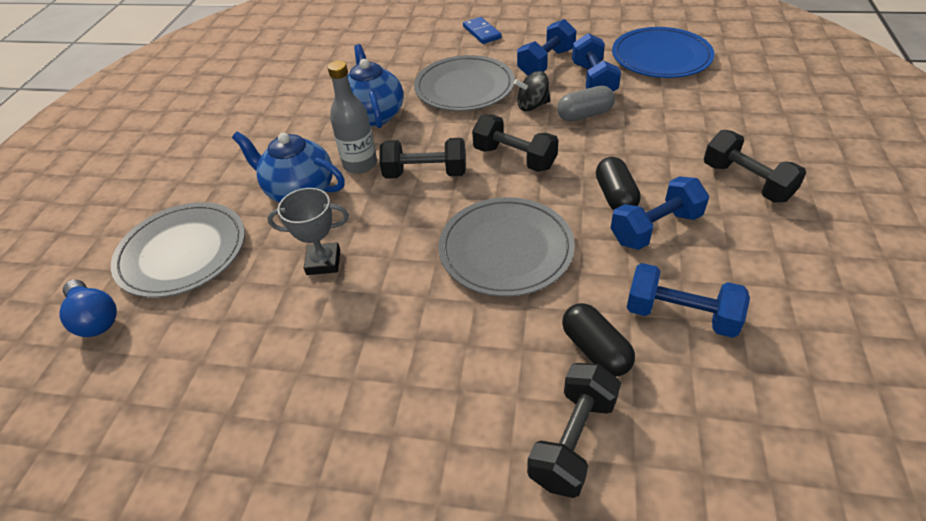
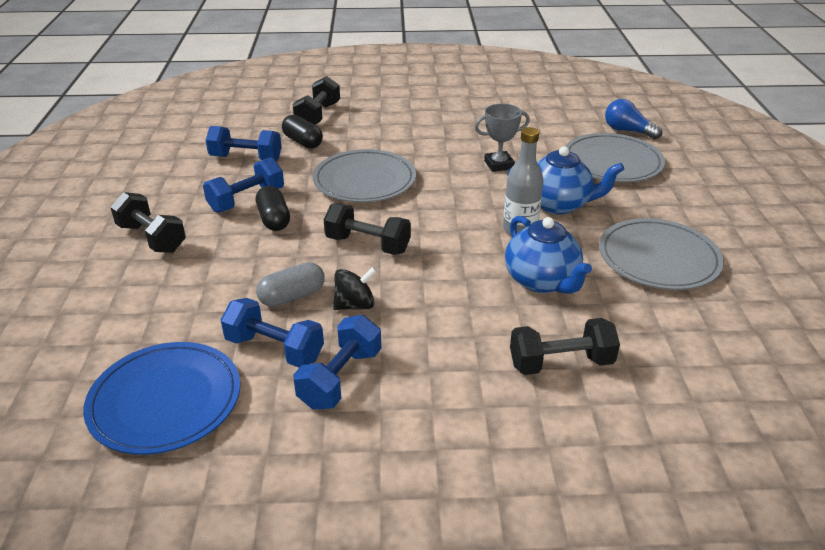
camera: 165 degrees right, 10 degrees down
(425, 174) = (451, 225): black dumbbell -> black dumbbell (560, 363)
(464, 87) = (448, 327): grey plate -> grey plate (658, 258)
(482, 32) = (457, 446): blue domino -> none
(593, 80) = (275, 349): blue dumbbell -> blue dumbbell turned 45 degrees counterclockwise

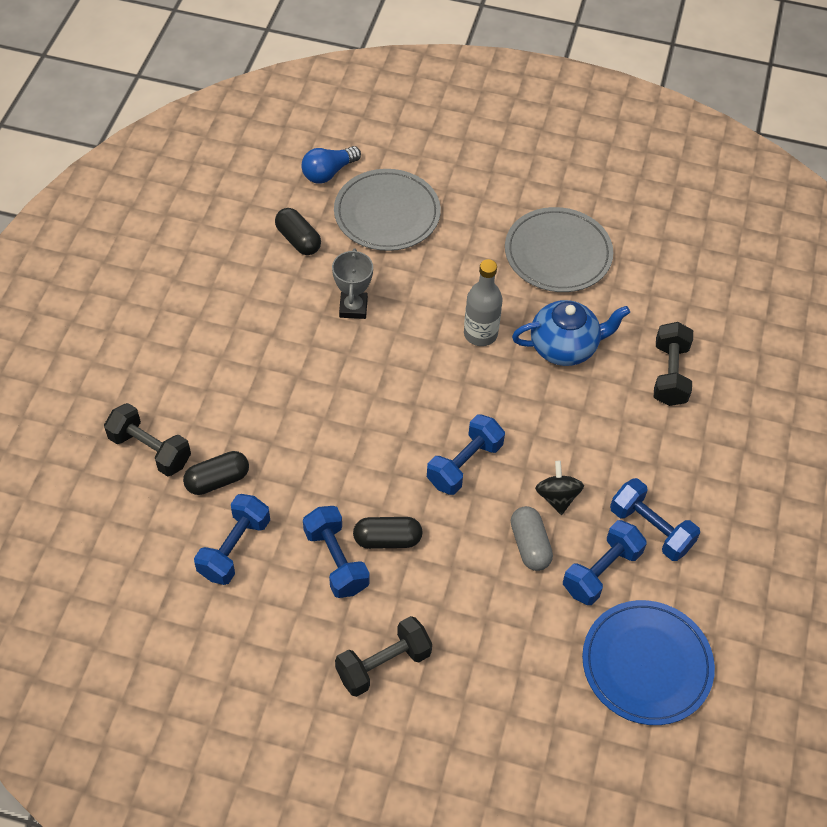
camera: 75 degrees left, 20 degrees up
(364, 180) = (337, 438): grey plate -> none
(368, 244) = (464, 464): black dumbbell -> blue dumbbell
(546, 131) = (298, 240): none -> black capsule
(558, 204) = (449, 288): blue teapot -> none

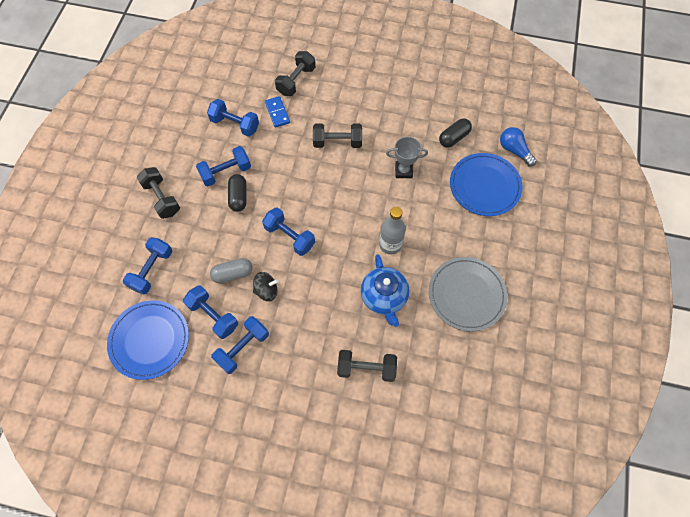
camera: 90 degrees right, 10 degrees up
(217, 480) = (277, 113): black capsule -> blue domino
(290, 392) = (337, 142): none -> black dumbbell
(387, 213) = (484, 186): grey plate -> blue plate
(524, 670) = (152, 270): none -> blue dumbbell

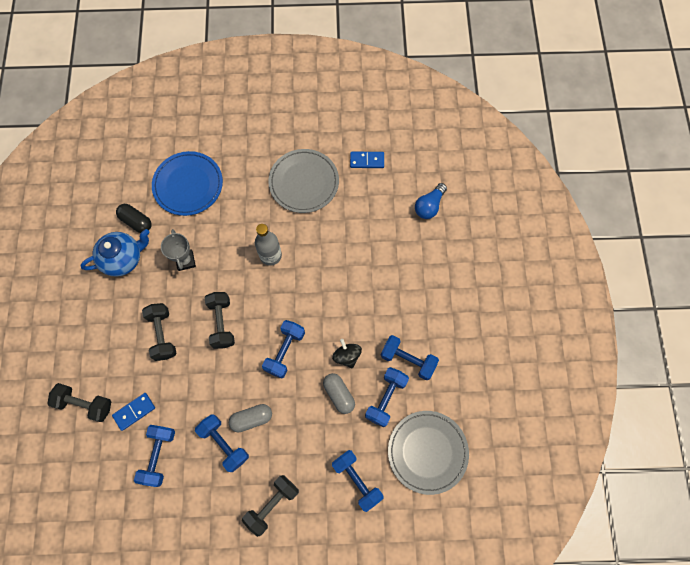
camera: 105 degrees left, 5 degrees up
(149, 340) = (427, 452): blue plate -> grey plate
(152, 270) = (357, 480): blue dumbbell -> blue dumbbell turned 45 degrees clockwise
(238, 197) = (251, 419): black capsule -> grey capsule
(366, 368) = (393, 249): black dumbbell -> black dumbbell (221, 323)
(384, 297) = (325, 249): blue teapot -> blue teapot (123, 259)
(481, 369) = (367, 160): none -> blue domino
(514, 150) = (142, 165): blue light bulb -> blue light bulb (429, 206)

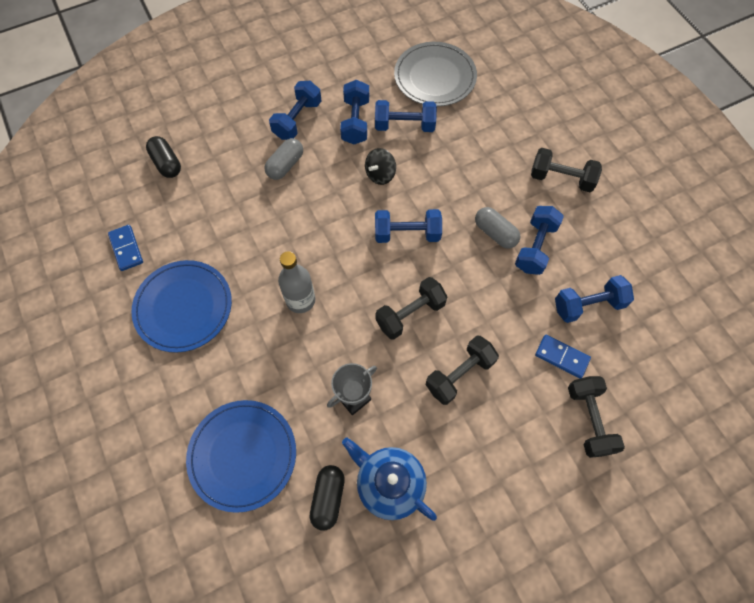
camera: 115 degrees left, 5 degrees down
(304, 182) = (183, 307): grey plate -> blue plate
(339, 394) = (424, 166): grey capsule -> grey capsule (285, 165)
(357, 480) = (494, 120): blue dumbbell -> blue dumbbell (297, 120)
(429, 206) = (167, 163): blue light bulb -> black capsule

